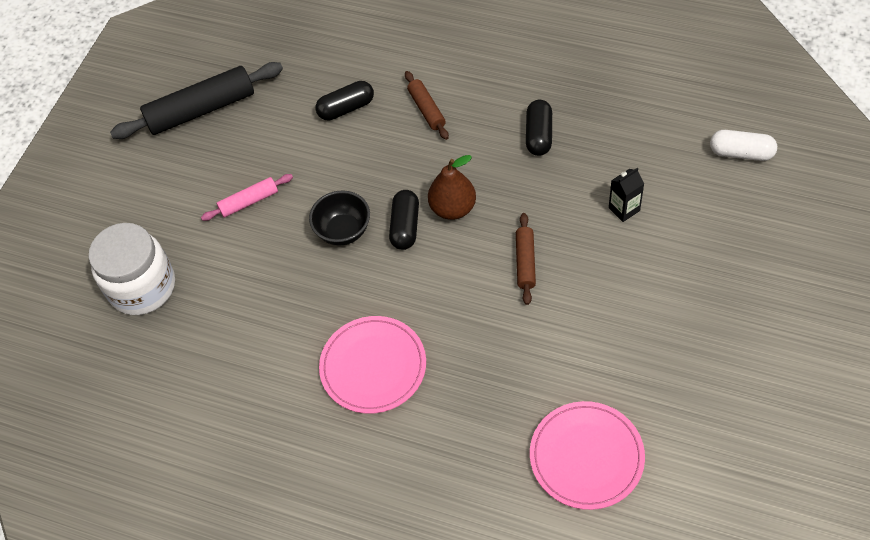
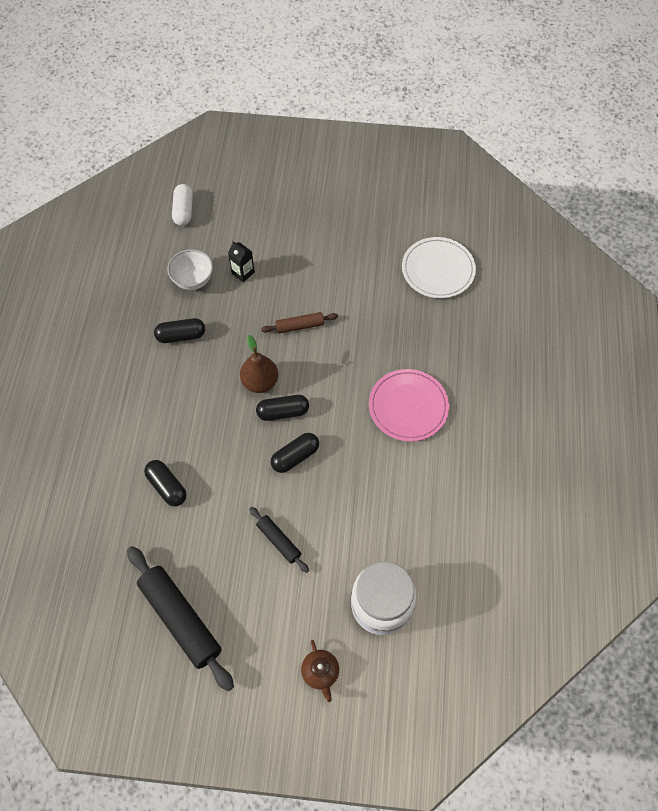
camera: 110 degrees left, 5 degrees up
(100, 220) = (320, 672): none -> brown teapot
(249, 201) = (278, 541): pink rolling pin -> black rolling pin
(343, 231) = (295, 456): black bowl -> black capsule
(427, 109) = (162, 421): brown rolling pin -> none
(586, 457) = (438, 270): pink plate -> white plate
(622, 154) = (193, 280): none -> white bowl

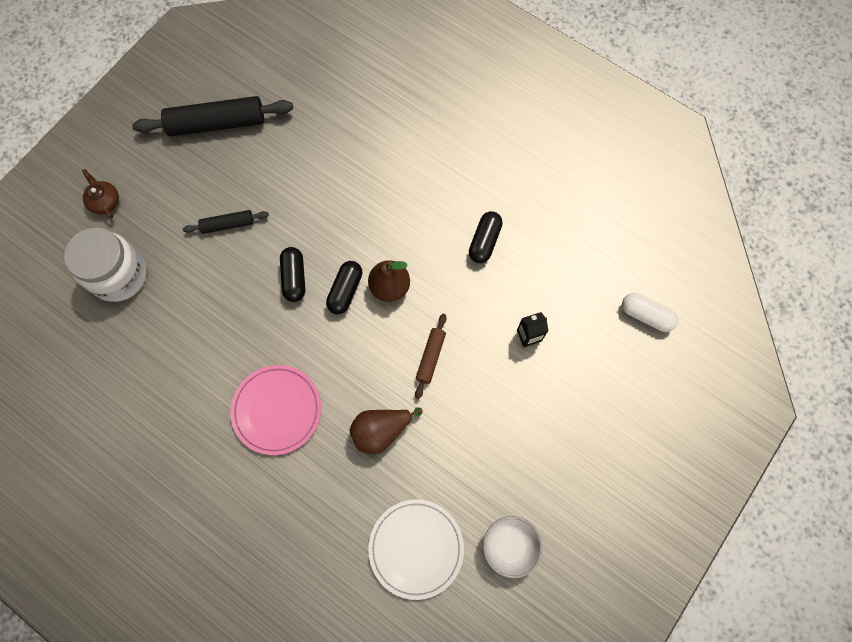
camera: 120 degrees right, 10 degrees up
(167, 487) = (335, 162): black capsule -> none
(193, 280) = (547, 283): white bowl -> white bowl (509, 546)
(320, 672) = (104, 201): brown teapot -> brown teapot turned 45 degrees clockwise
(375, 330) = (381, 431): none -> brown pear

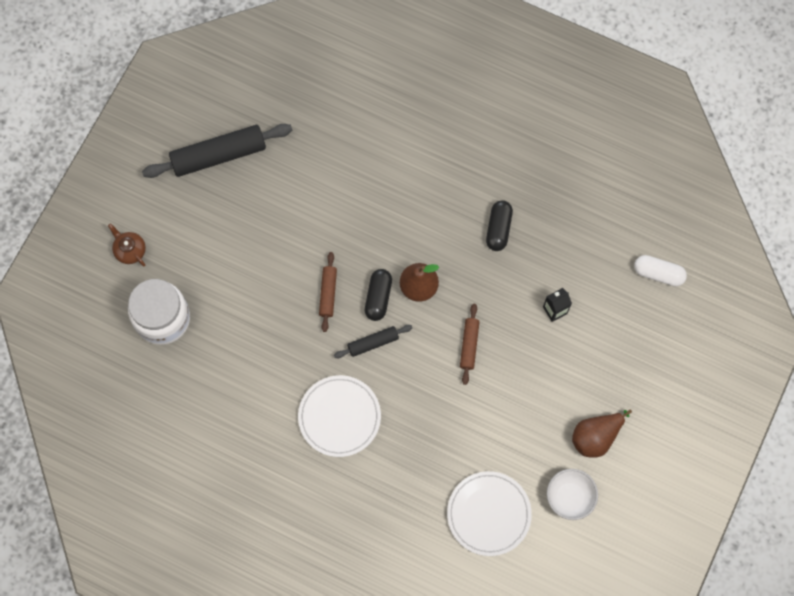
camera: 10 degrees left, 0 degrees up
(228, 224) = (253, 253): black rolling pin -> black rolling pin (373, 343)
(277, 410) = (339, 417): pink plate -> white plate
(294, 278) = (328, 293): black capsule -> brown rolling pin
(381, 431) = (437, 419): brown pear -> brown pear (596, 437)

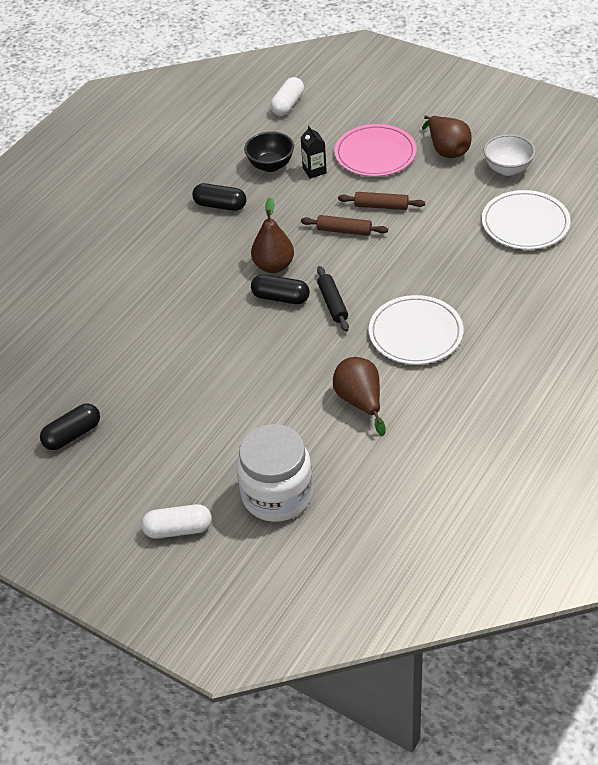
camera: 80 degrees left, 25 degrees down
(130, 250) = (178, 529): brown teapot -> white capsule
(219, 155) = (72, 435): black rolling pin -> black capsule
(259, 375) = (360, 401): none -> brown pear
(328, 293) = (269, 339): brown rolling pin -> brown rolling pin (381, 206)
(560, 268) = (271, 165): none -> black bowl
(584, 366) = (375, 154): none -> pink plate

